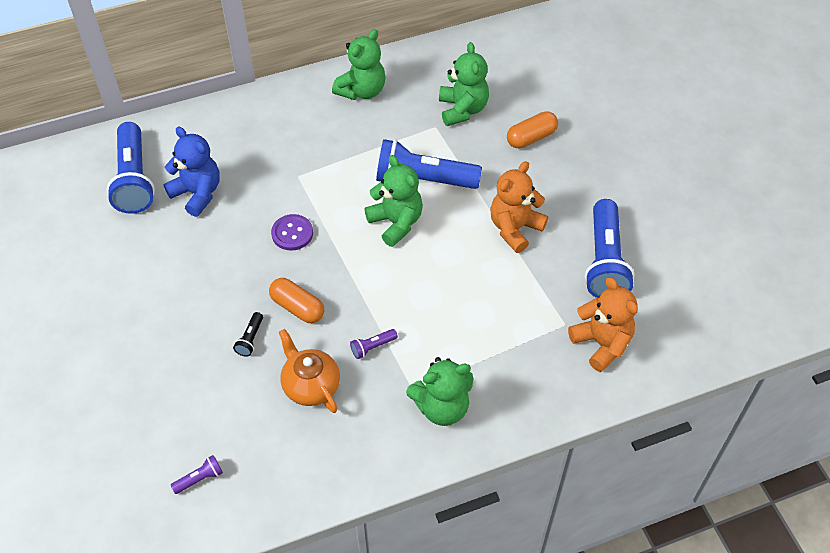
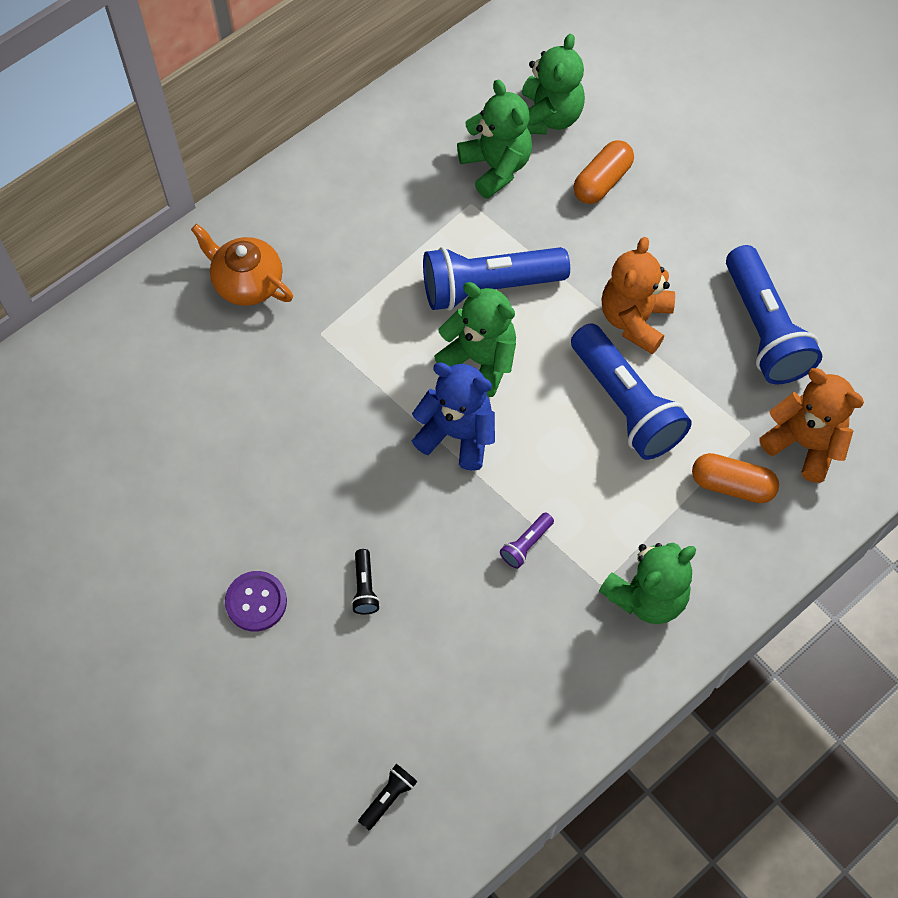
camera: 20 degrees left, 10 degrees up
(134, 179) = (97, 409): blue flashlight -> blue flashlight (626, 404)
(197, 193) = (196, 402): blue teddy bear -> blue teddy bear (457, 434)
(200, 478) = (388, 798): purple flashlight -> black flashlight
(292, 233) = (351, 420): purple button -> purple button (256, 602)
(297, 307) = (406, 522): orange capsule -> orange capsule (732, 485)
(310, 385) = (471, 624): orange teapot -> orange teapot (247, 282)
(362, 90) = (349, 179): green teddy bear -> green teddy bear (547, 117)

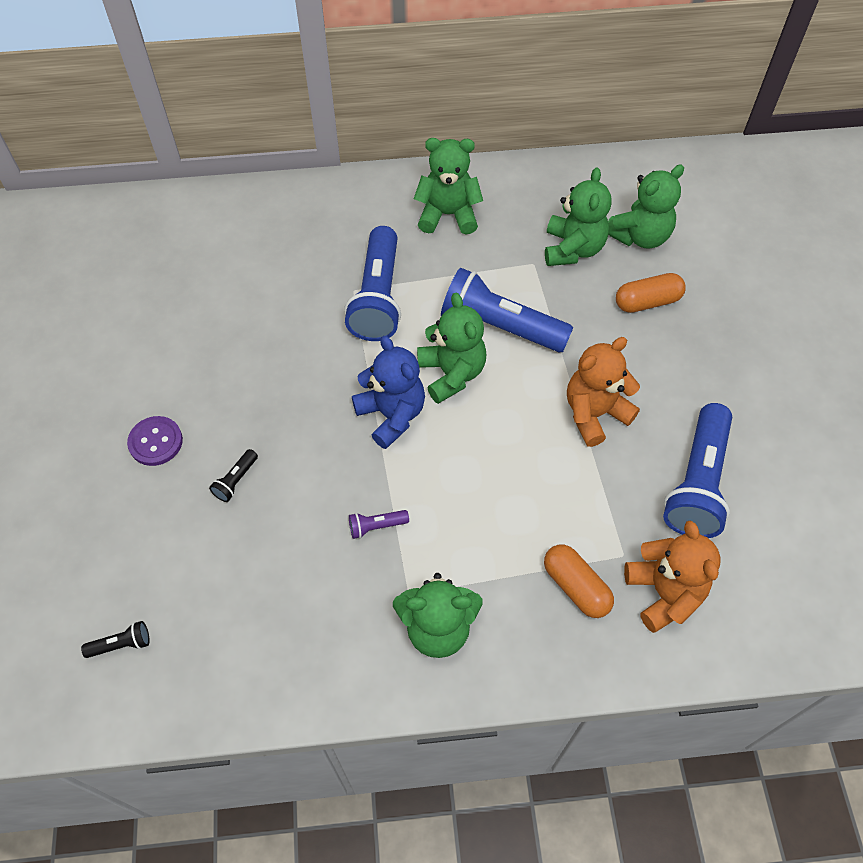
camera: 35 degrees right, 5 degrees down
(247, 282) = (333, 230): orange teapot -> none
(349, 199) = (448, 214): none -> green teddy bear
(626, 404) = (538, 471): blue flashlight -> blue flashlight (378, 297)

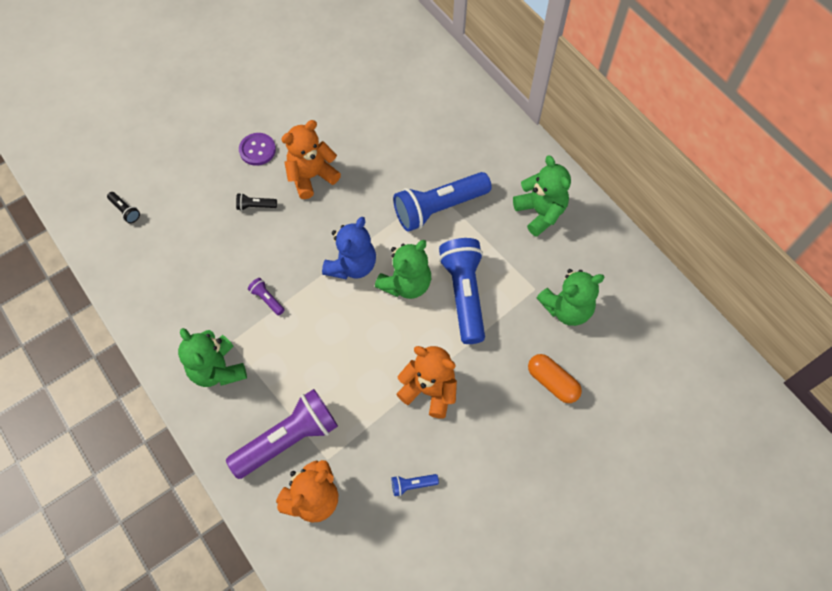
camera: 60 degrees right, 5 degrees up
(241, 401) = (311, 176): none -> orange teddy bear
(576, 586) = (288, 439): orange capsule -> purple flashlight
(639, 236) = (612, 349): green teddy bear -> none
(697, 483) = (412, 485): blue flashlight -> blue flashlight, size x0.41

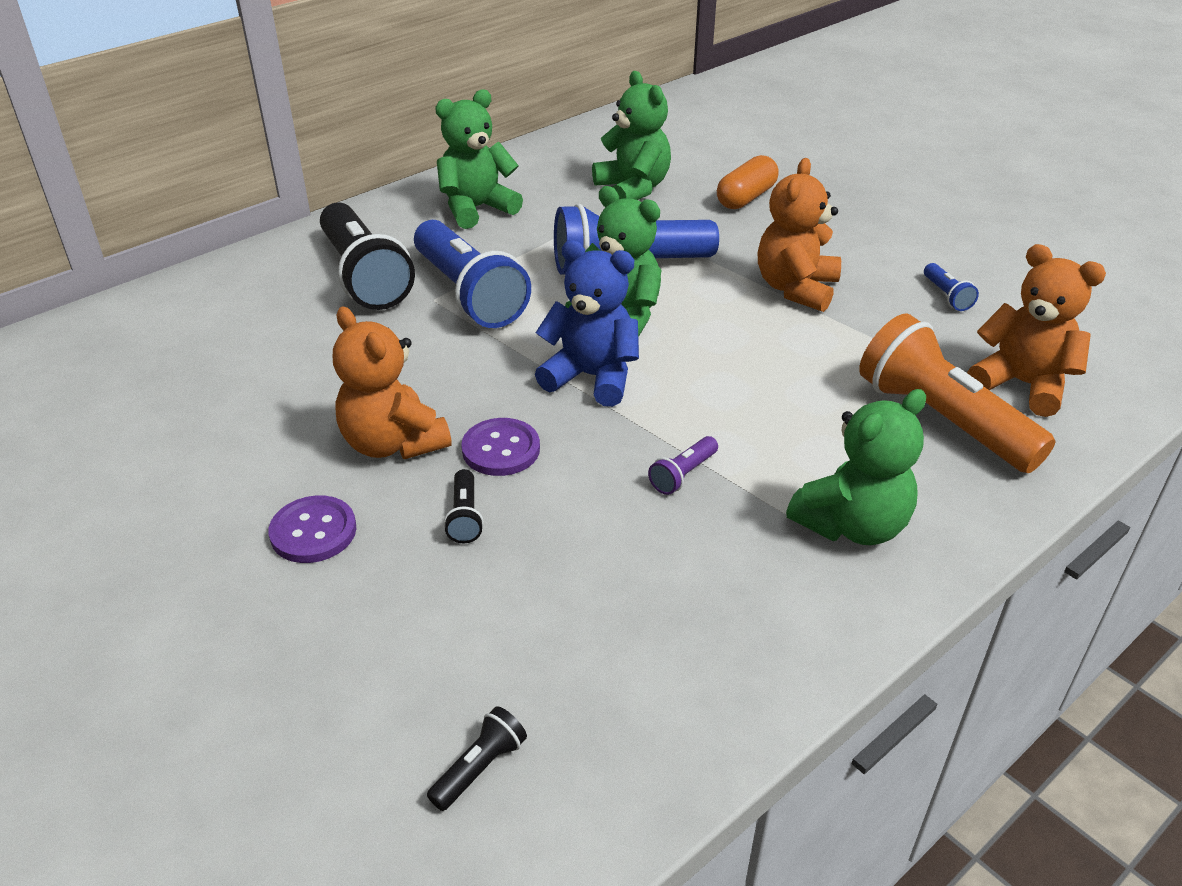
camera: 95 degrees left, 25 degrees down
(288, 439) = (942, 420): purple flashlight -> orange flashlight
(299, 221) = (501, 449): none -> purple button
(462, 156) = (364, 276): none -> black flashlight

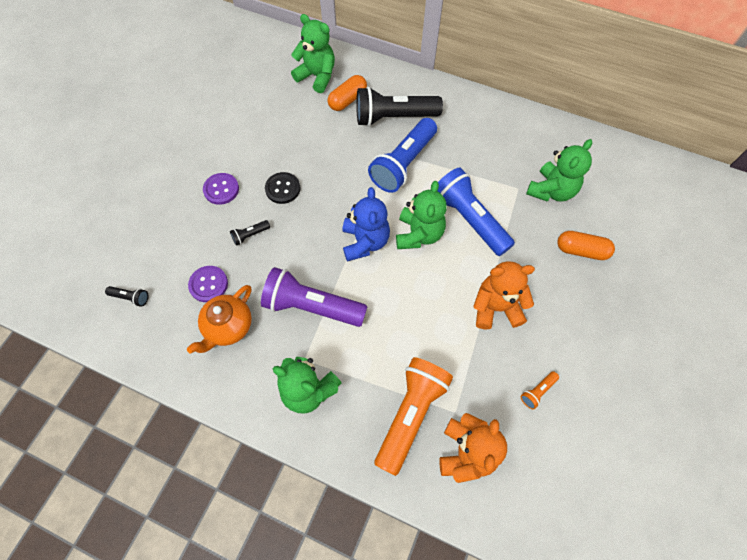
camera: 65 degrees right, 25 degrees up
(271, 312) = (347, 100): none -> orange capsule
(364, 276) = (394, 117): black flashlight -> black flashlight turned 45 degrees clockwise
(393, 443) = (283, 189): orange teddy bear -> black button
(476, 209) = (481, 131): green teddy bear -> green teddy bear (317, 76)
(501, 449) = (296, 229): purple button -> purple button (208, 284)
(660, 605) = (228, 327): none -> orange teapot
(683, 475) = (312, 306): purple flashlight -> purple flashlight, size x2.43
(947, 296) = (537, 391): blue flashlight -> orange flashlight

